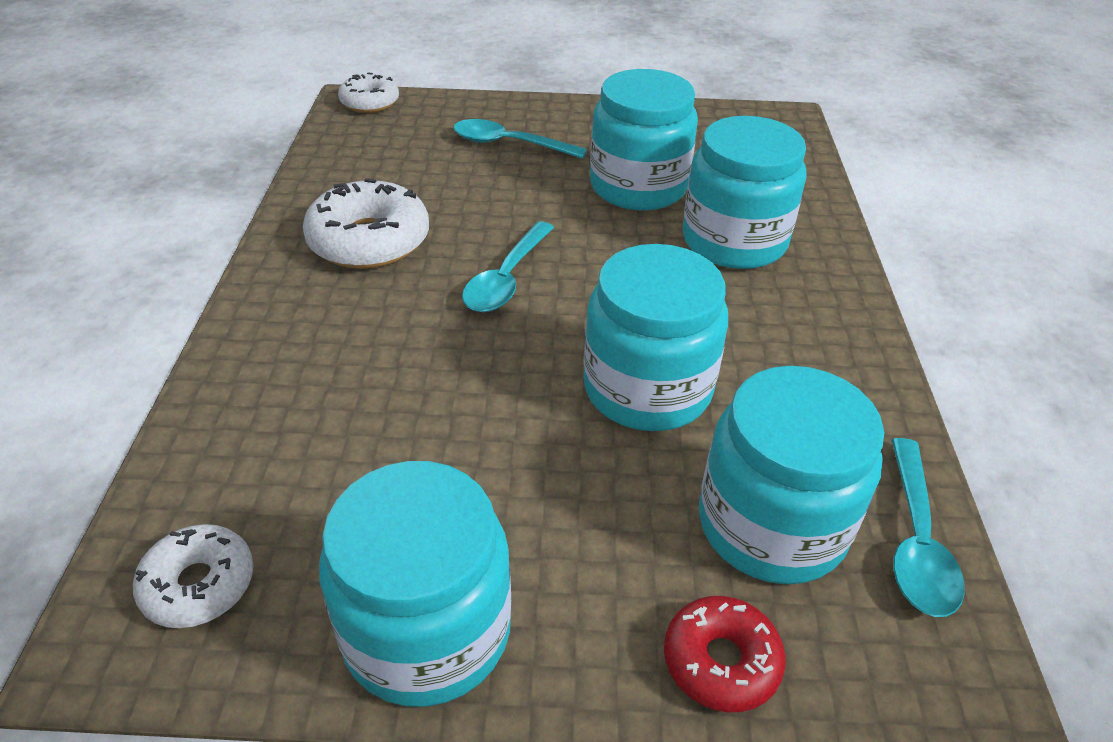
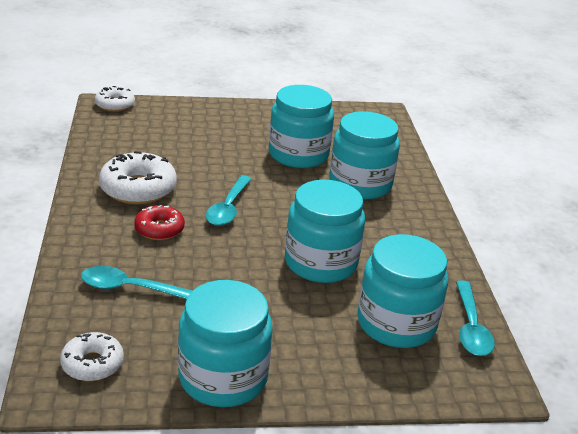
camera: 10 degrees left, 10 degrees down
(509, 144) = (213, 130): turquoise spoon -> turquoise spoon (130, 288)
(721, 661) = (376, 382): red donut -> red donut (159, 229)

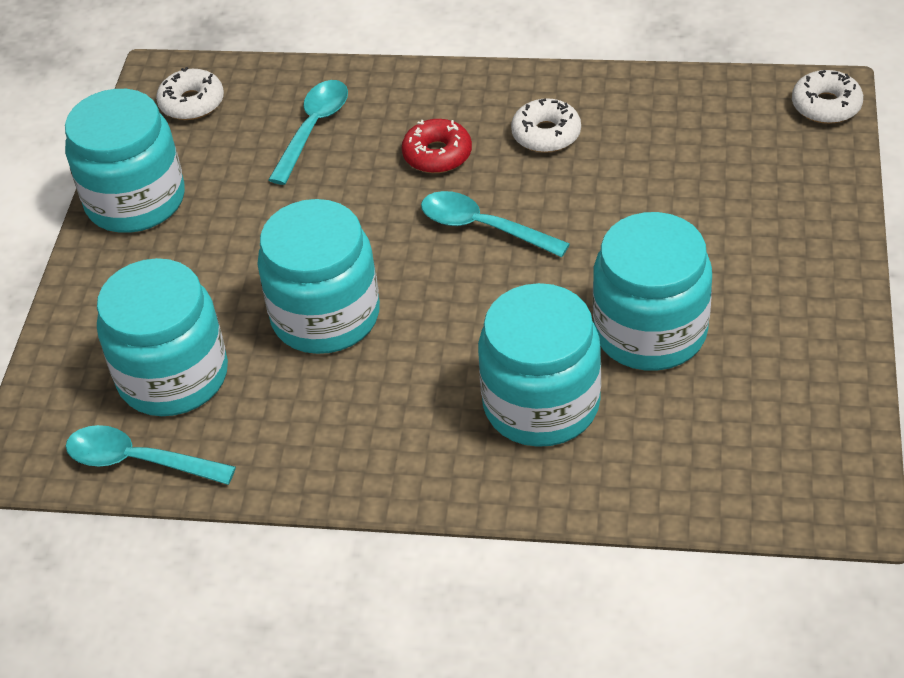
camera: 110 degrees right, 15 degrees up
(138, 189) = (546, 134): white donut -> white donut, size x0.61

